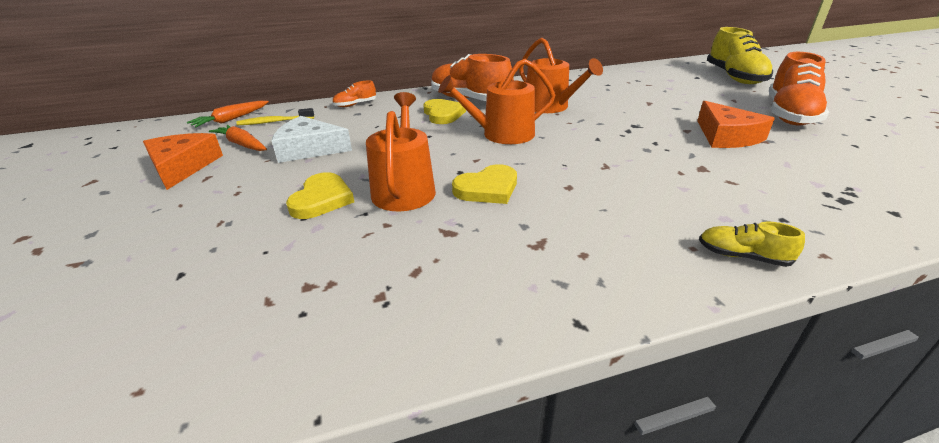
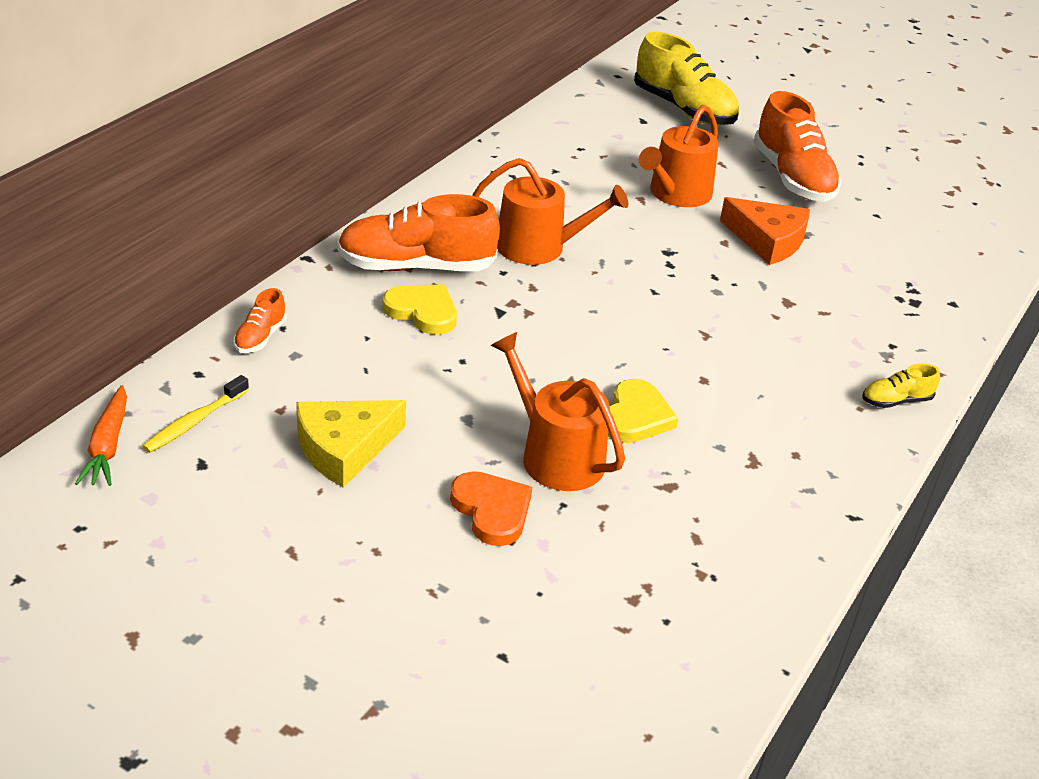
camera: 45 degrees left, 5 degrees up
(182, 167) = (221, 554): orange cheese -> none
(242, 144) = (230, 482): orange carrot -> none
(309, 149) = (344, 448): white cheese -> yellow cheese
(322, 199) = (492, 510): yellow heart -> orange heart
(501, 134) = (545, 324): orange watering can -> orange watering can (676, 194)

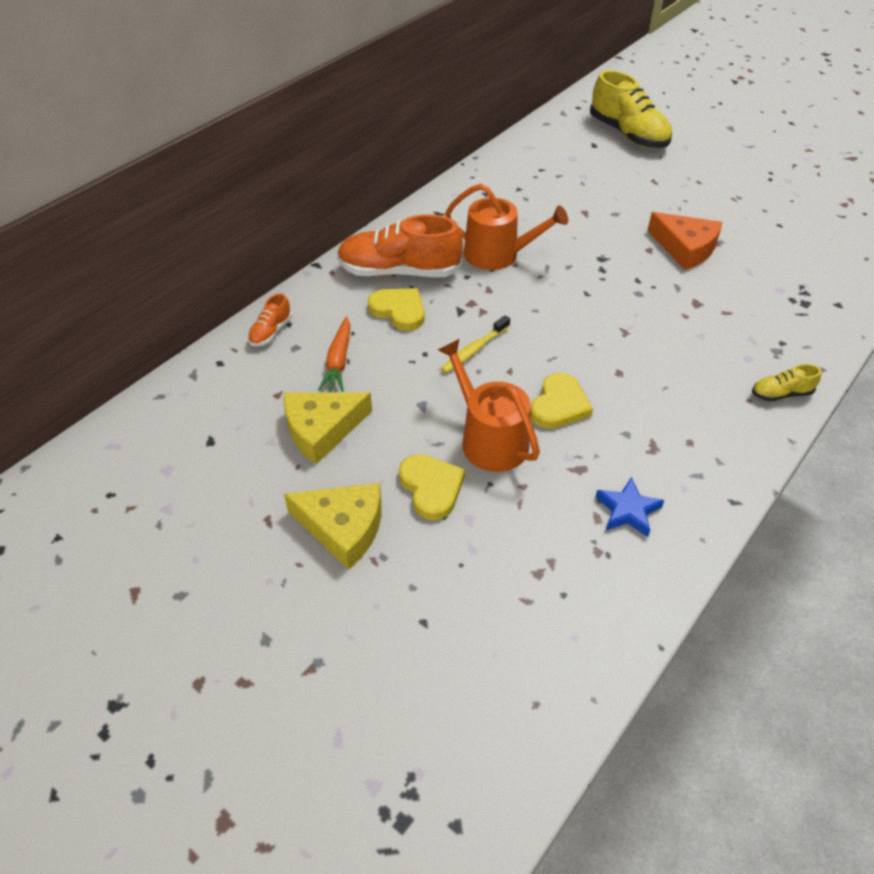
camera: 10 degrees right, 10 degrees up
(108, 446) = (142, 424): orange carrot -> orange carrot (338, 361)
(194, 422) = (210, 404): yellow toothbrush -> yellow toothbrush (474, 350)
(388, 557) = (343, 527): none -> yellow cheese
(492, 510) = (431, 488): orange heart -> yellow heart
(676, 194) = (614, 208): orange watering can -> none
(731, 529) = (627, 510): none -> blue star
(792, 178) = (711, 193): orange shoe -> none

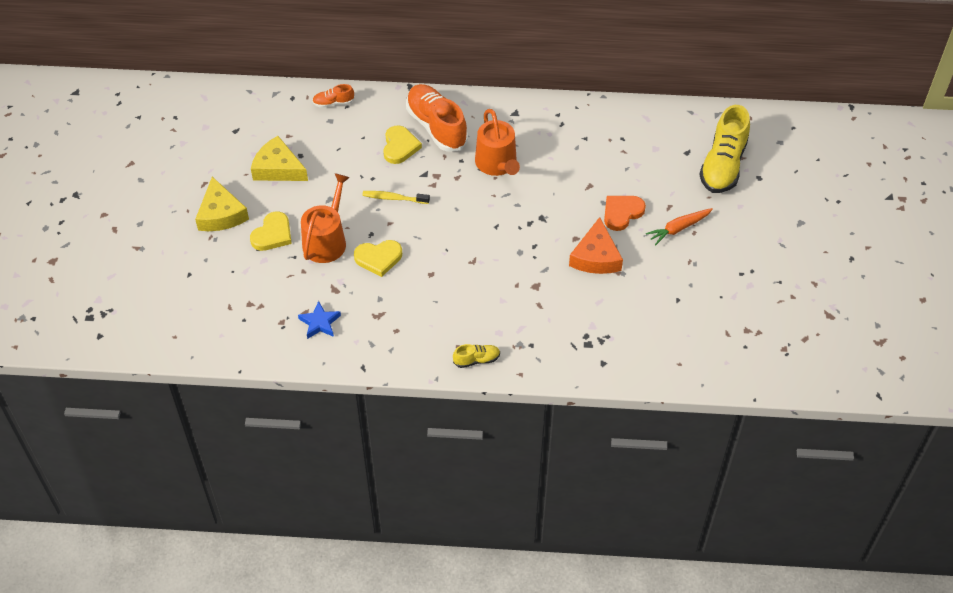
camera: 55 degrees right, 5 degrees up
(338, 361) = (334, 145): orange carrot -> orange carrot (678, 228)
(639, 209) = (622, 213): none -> orange heart
(781, 394) = (476, 360): yellow shoe -> yellow shoe turned 120 degrees clockwise

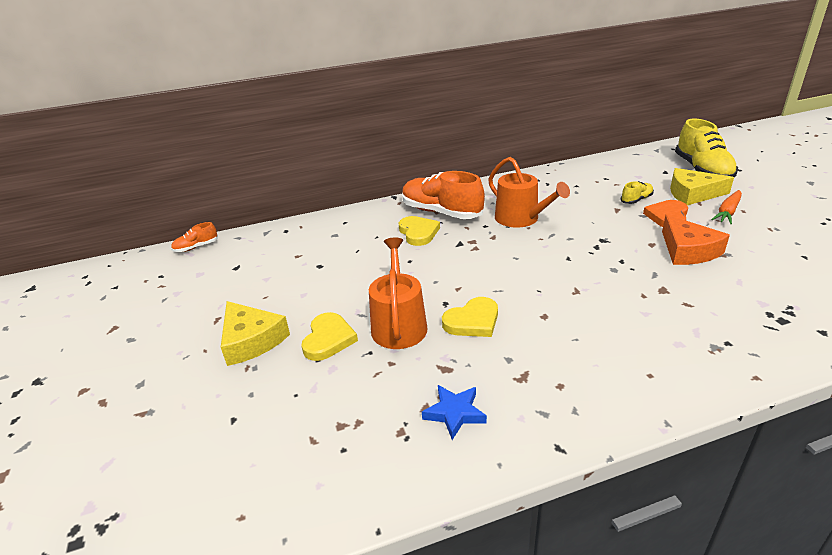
camera: 20 degrees left, 20 degrees down
(278, 168) = (300, 282): yellow cheese -> yellow cheese (692, 194)
(333, 103) = (330, 223): orange shoe -> orange shoe (196, 247)
(394, 198) = (445, 268): yellow toothbrush -> none
(476, 360) = (689, 381): yellow shoe -> yellow shoe (636, 200)

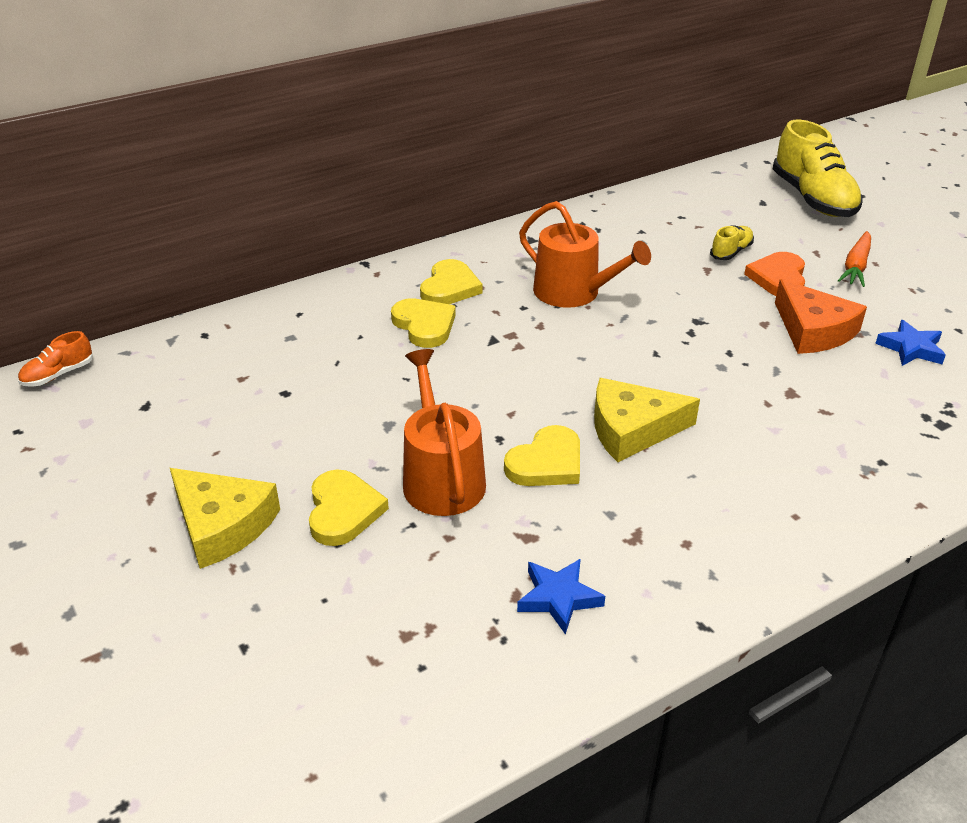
camera: 15 degrees left, 5 degrees up
(441, 212) = (449, 287): orange shoe -> yellow heart
(692, 194) = (805, 239): yellow cheese -> yellow cheese (632, 429)
(763, 266) = (911, 348): none -> blue star

